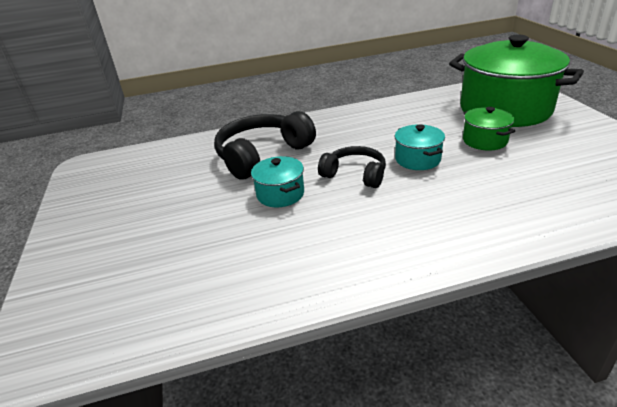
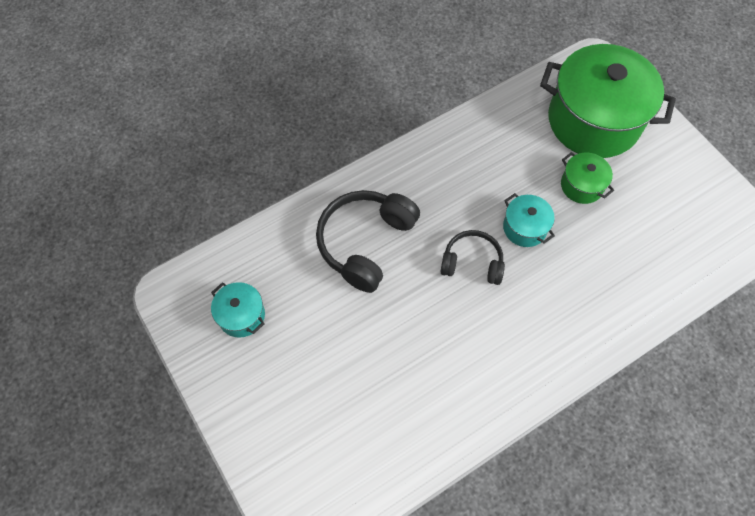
camera: 20 degrees left, 30 degrees up
(280, 194) = (411, 305): turquoise pot -> turquoise pot (241, 315)

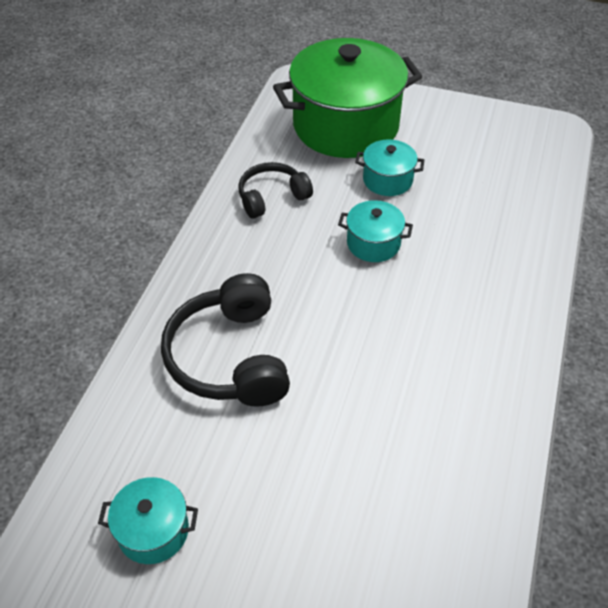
camera: 40 degrees left, 15 degrees down
(472, 263) = (355, 304): black headphones -> black headphones (272, 197)
(581, 186) = (387, 180): green pot -> turquoise pot

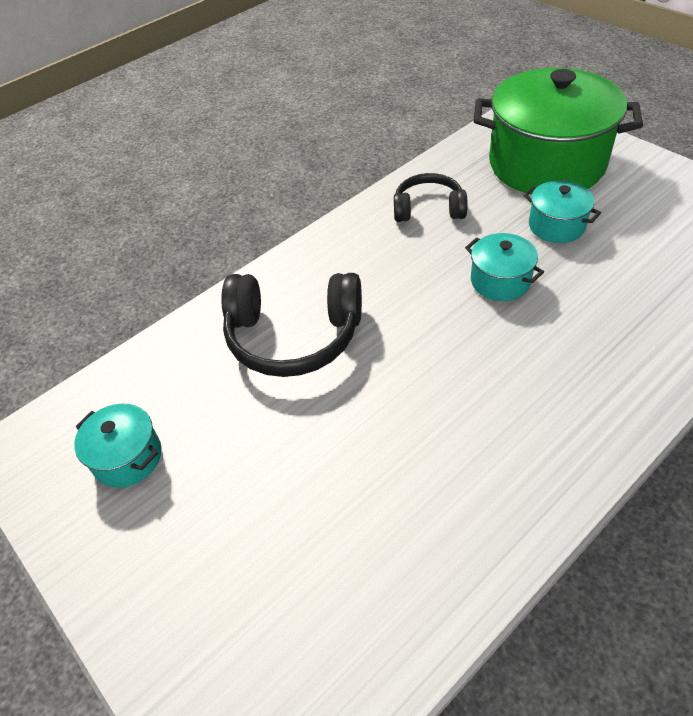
camera: 35 degrees right, 0 degrees up
(230, 357) = (293, 336): black headphones -> black headphones turned 105 degrees counterclockwise

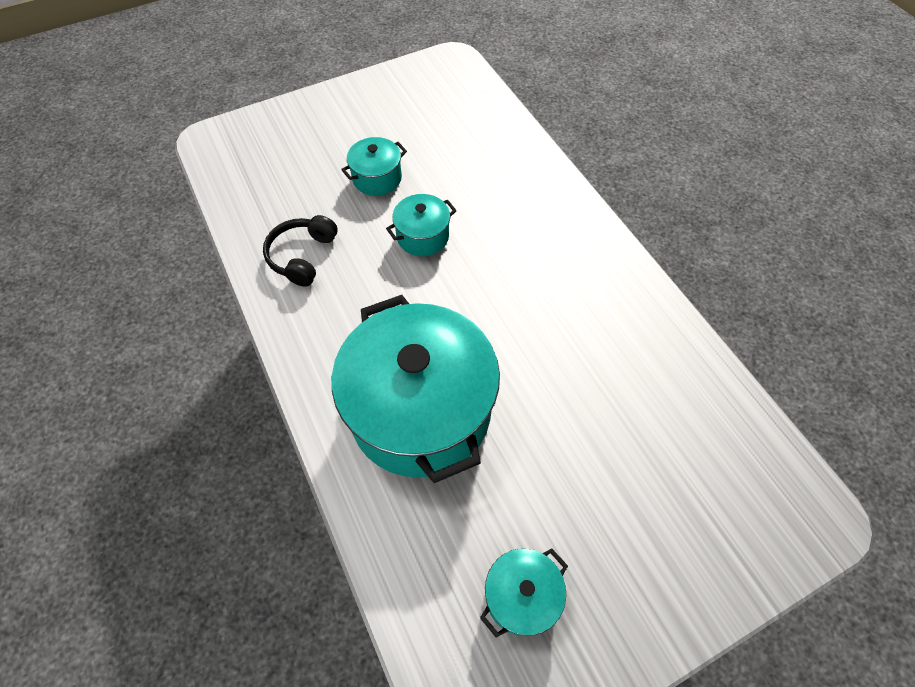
camera: 80 degrees left, 10 degrees up
(293, 336) = (420, 411): black headphones -> turquoise pot
(546, 164) = (294, 155): green pot -> none

